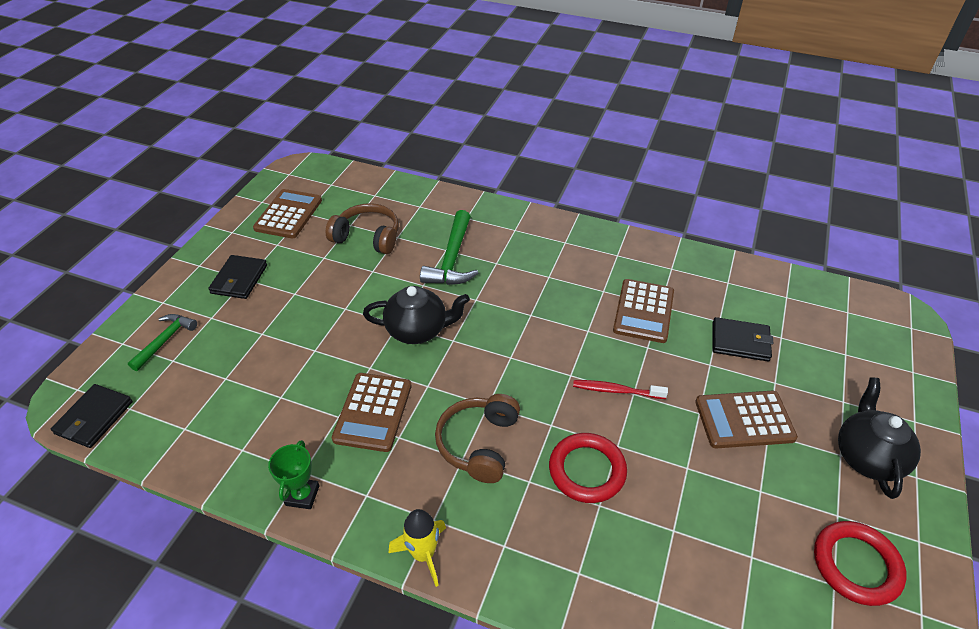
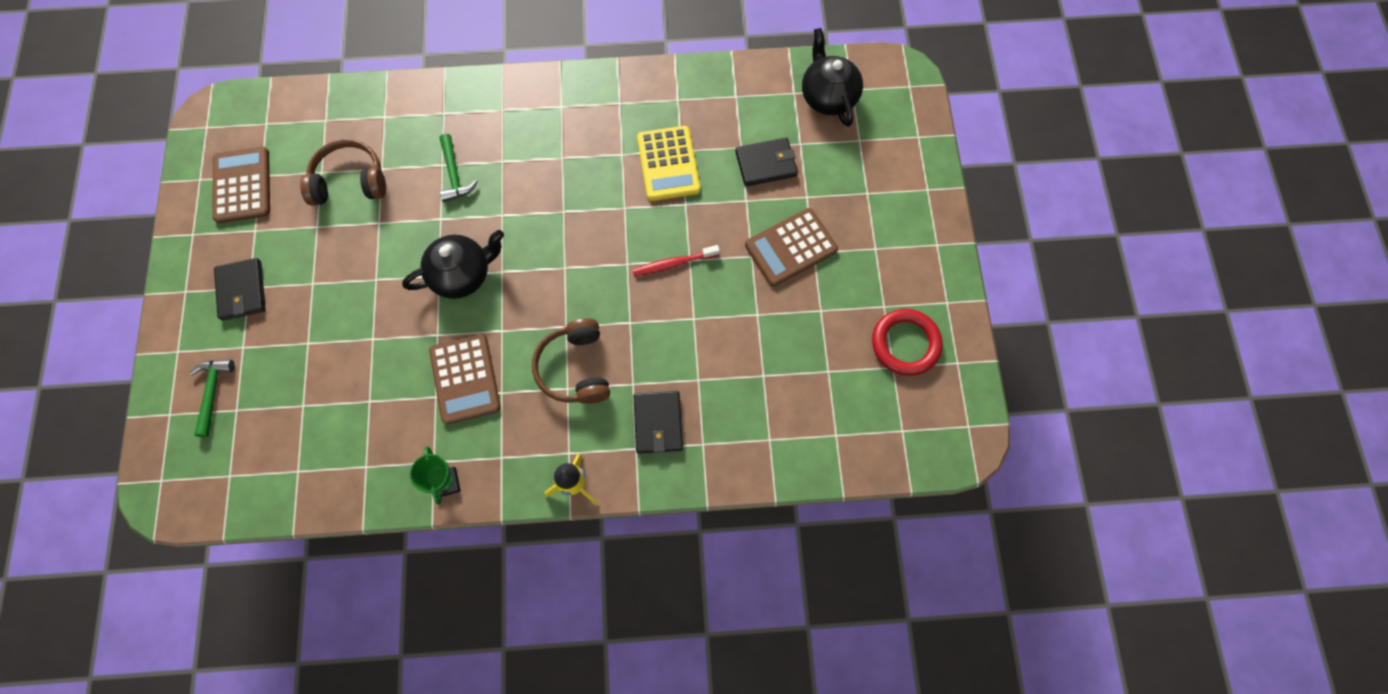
camera: 25 degrees left, 25 degrees up
(94, 418) = (201, 500): black wallet -> black wallet (658, 423)
(452, 259) = (454, 174): green hammer -> green hammer, size x0.64
(587, 470) = (676, 353): red ring -> none
(643, 311) = (668, 164): brown calculator -> yellow calculator
(867, 457) = (896, 242): black teapot -> black teapot (828, 97)

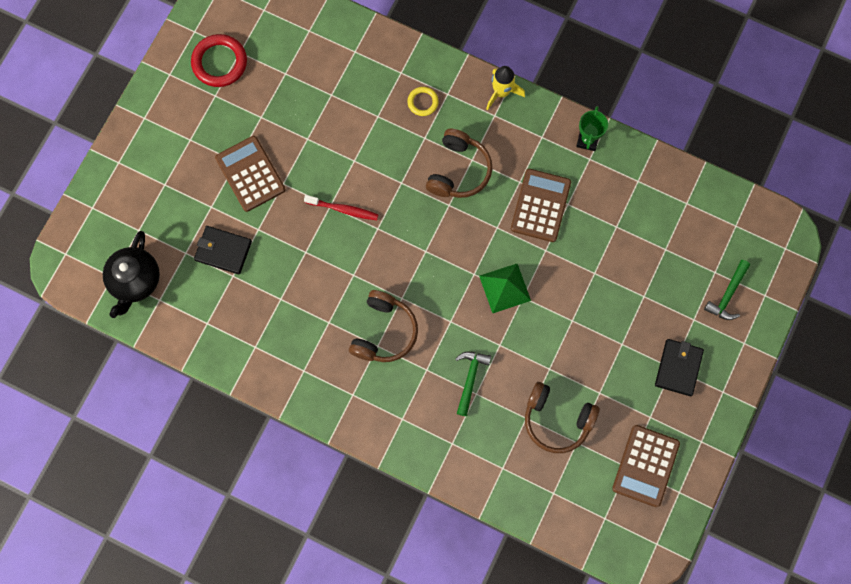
camera: 150 degrees left, 5 degrees up
(462, 275) = (505, 288): black teapot -> green pyramid
(562, 173) = (384, 332): none -> brown headphones
(658, 423) = (423, 102): black wallet -> yellow ring
(668, 164) = (297, 293): yellow calculator -> none
(791, 247) = (250, 174): brown calculator -> brown calculator turned 120 degrees counterclockwise

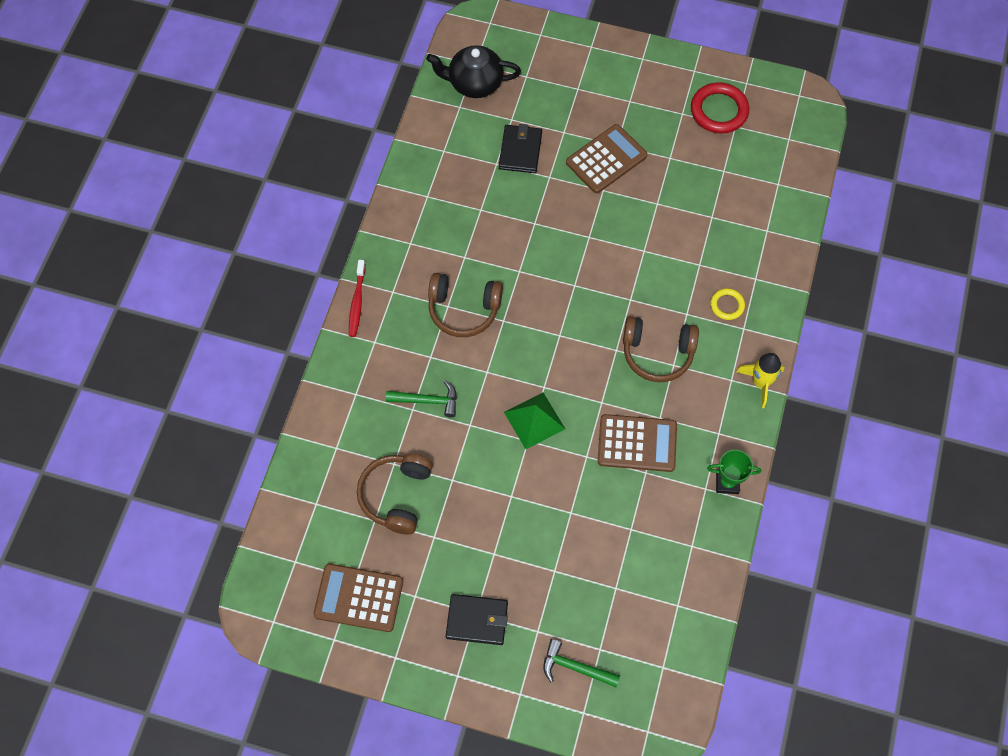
camera: 80 degrees right, 10 degrees down
(343, 209) = (588, 249): red toothbrush -> red toothbrush (357, 302)

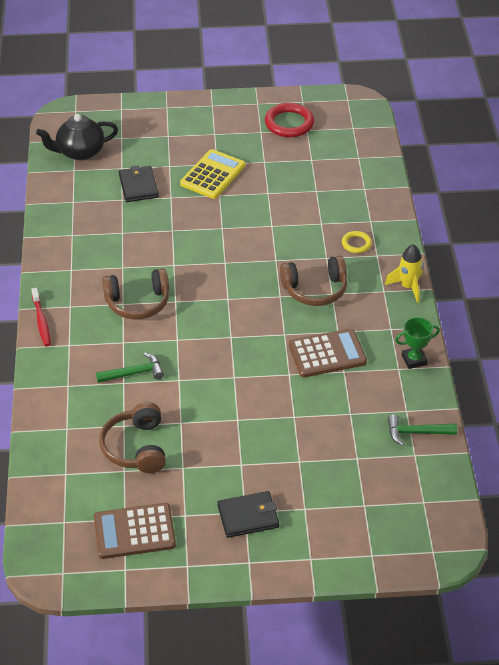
camera: 20 degrees left, 20 degrees down
(534, 420) = (233, 361): green pyramid -> none
(575, 667) = (349, 524): green hammer -> green hammer (416, 432)
(606, 159) = (212, 175): brown calculator -> yellow calculator

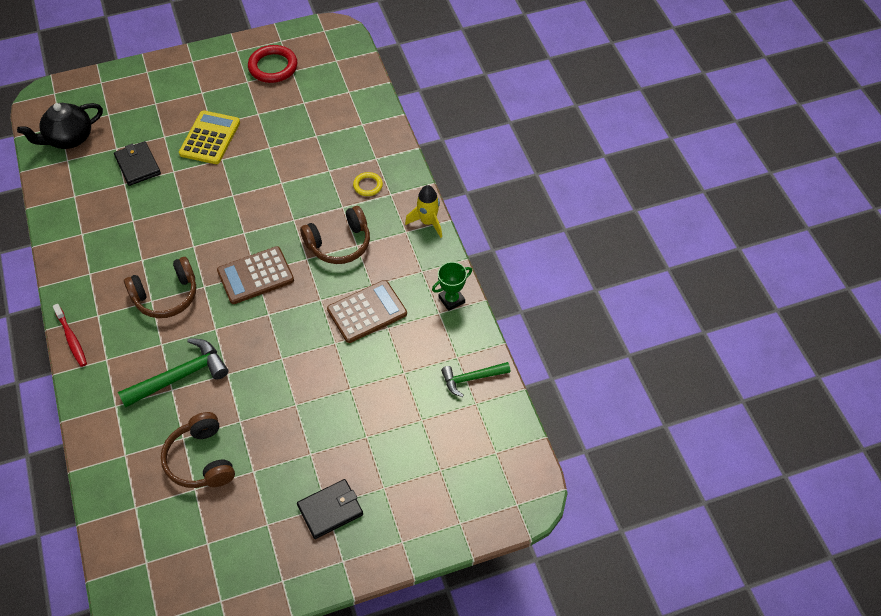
camera: 15 degrees left, 10 degrees up
(134, 373) = (180, 376): green hammer -> green hammer, size x1.57
(134, 531) = (220, 555): brown calculator -> brown calculator (255, 276)

